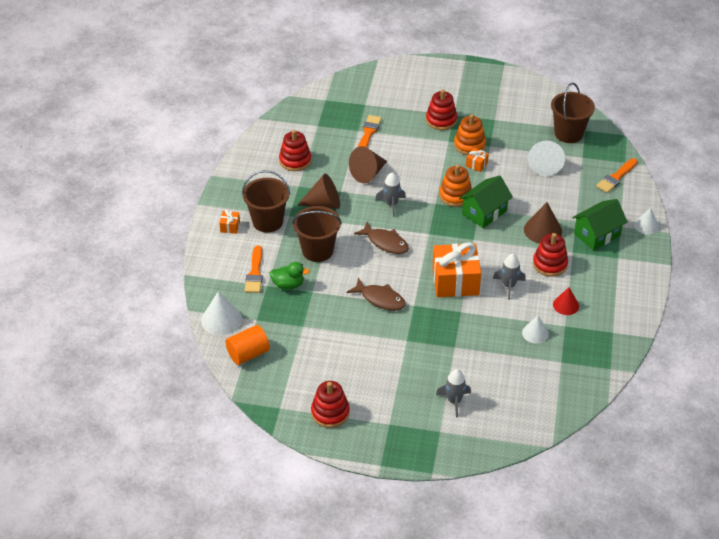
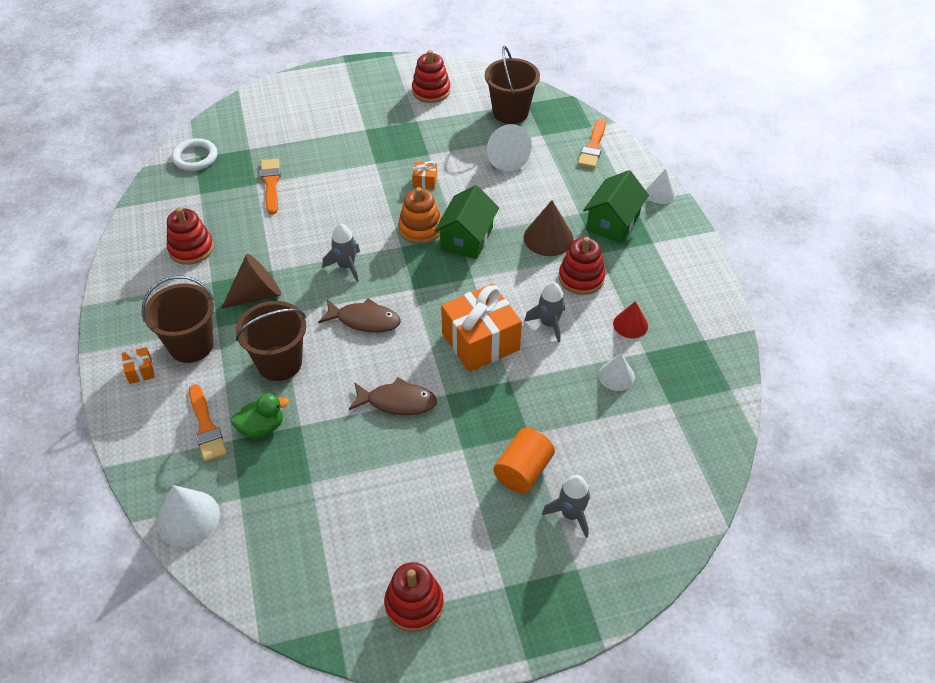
camera: 25 degrees left, 5 degrees up
(248, 354) = (252, 557): orange cylinder -> orange cylinder (523, 471)
(326, 100) = (195, 157): none -> white ring
(368, 173) = (296, 235): brown cone -> none
(441, 120) = (353, 140): red stacking toy -> red stacking toy (431, 91)
(469, 145) = (403, 160): orange stacking toy -> none

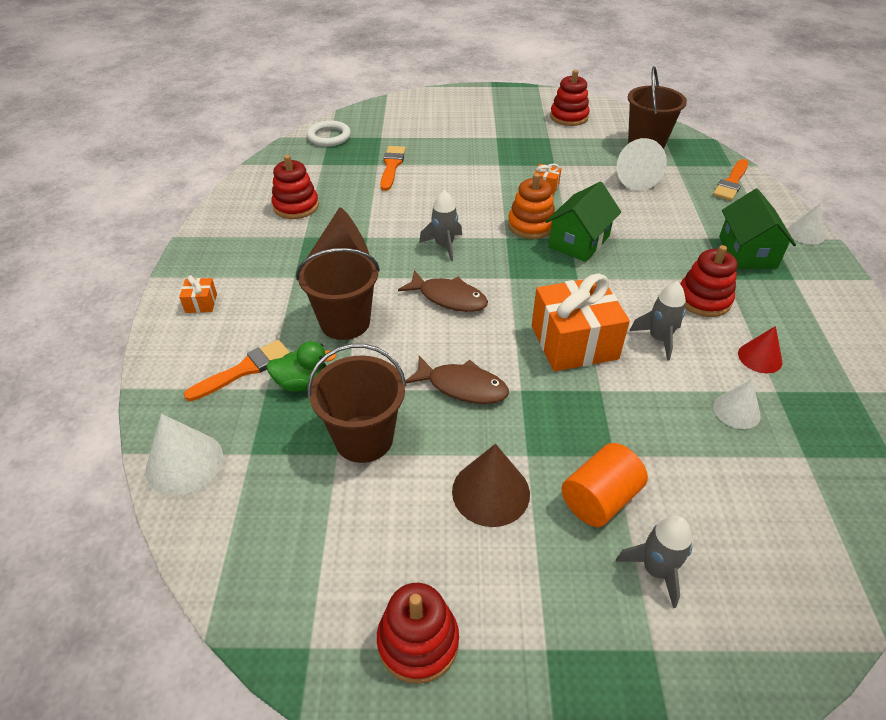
camera: 15 degrees right, 5 degrees down
(191, 345) = (261, 289): brown bucket -> brown bucket (364, 438)
(206, 427) = (244, 370): orange brush -> orange brush turned 120 degrees counterclockwise
(548, 238) = (670, 255): brown cone -> brown cone (491, 492)
(613, 222) = (747, 252): green house -> green house turned 45 degrees counterclockwise

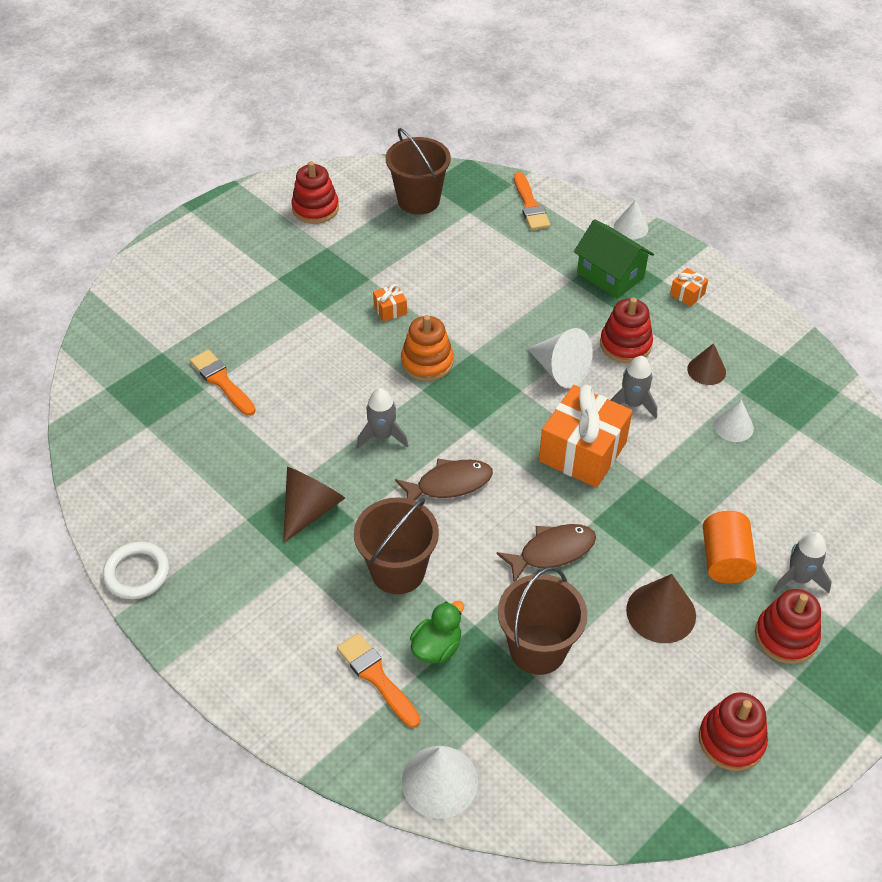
camera: 45 degrees left, 5 degrees up
(201, 303) = (250, 655): orange gift -> orange gift (687, 294)
(244, 370) = (377, 677): orange brush -> orange brush turned 45 degrees counterclockwise
(296, 206) = (191, 493): red stacking toy -> red stacking toy (786, 637)
(329, 137) = (105, 388): white ring -> white ring (137, 573)
(579, 241) = (483, 352): green house -> none
(634, 179) = (452, 251): white cone -> white cone (560, 370)
(760, 357) = (706, 370): red cone -> brown cone

